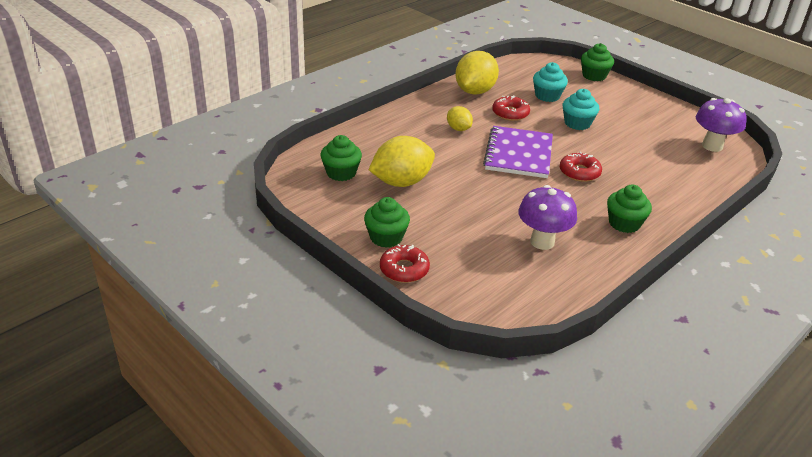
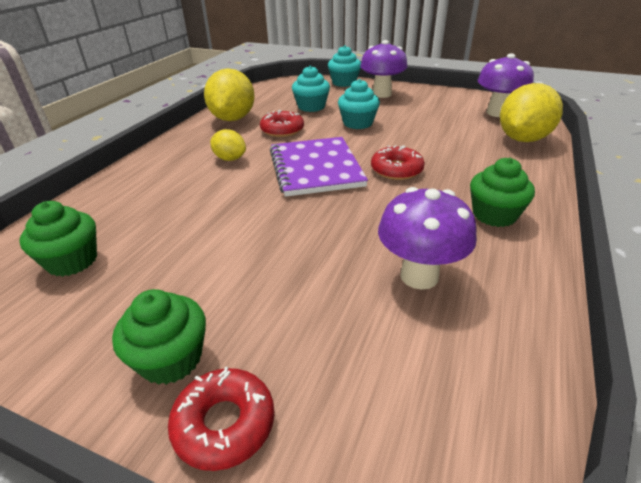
camera: 20 degrees left, 0 degrees up
(401, 182) = (174, 247): yellow lemon -> yellow lemon (522, 139)
(594, 76) = (344, 83): green cupcake -> turquoise cupcake
(620, 98) = (381, 94): none -> purple mushroom

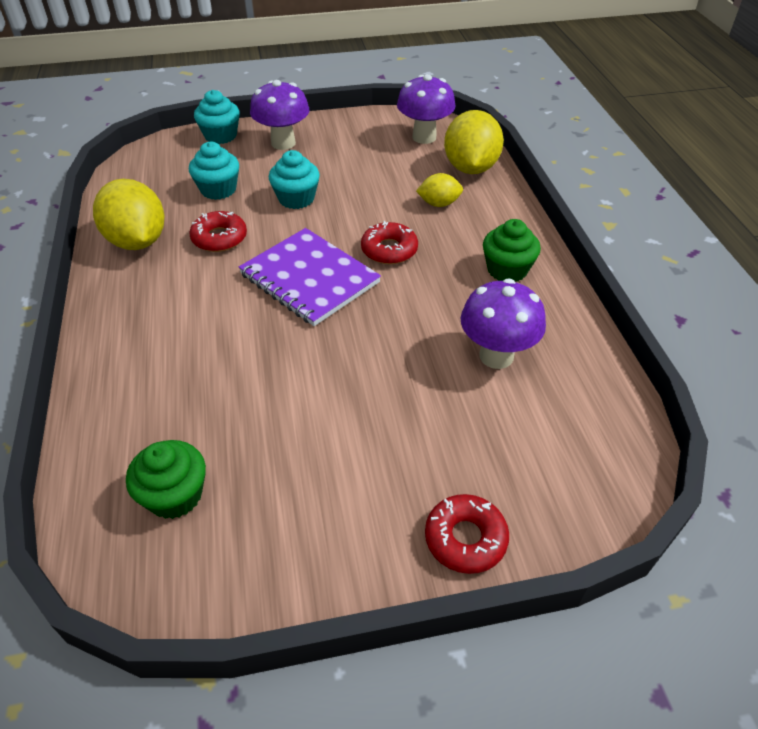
camera: 35 degrees left, 10 degrees up
(171, 358) = (378, 521): green cupcake -> none
(230, 159) = (201, 302): yellow lemon -> yellow lemon (439, 204)

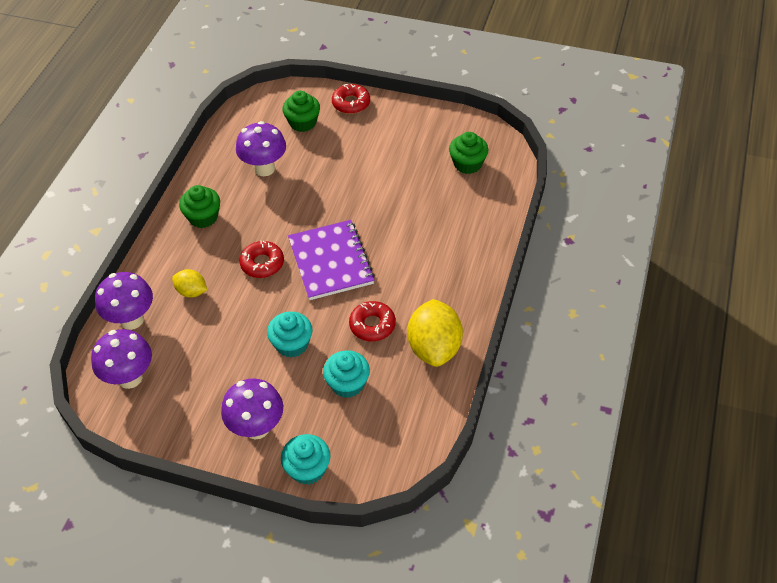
camera: 150 degrees left, 5 degrees up
(470, 168) = (132, 320): yellow lemon -> purple mushroom
(513, 456) = (303, 122): none -> green cupcake

